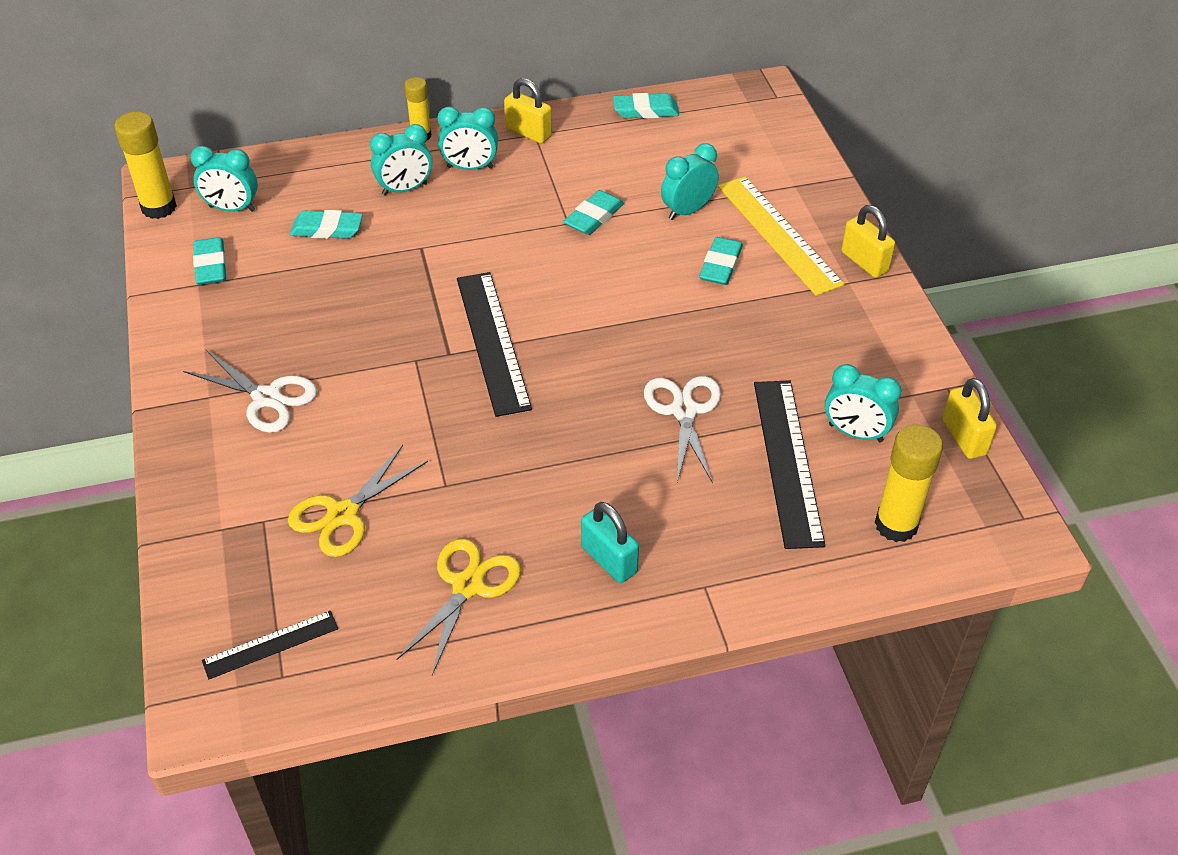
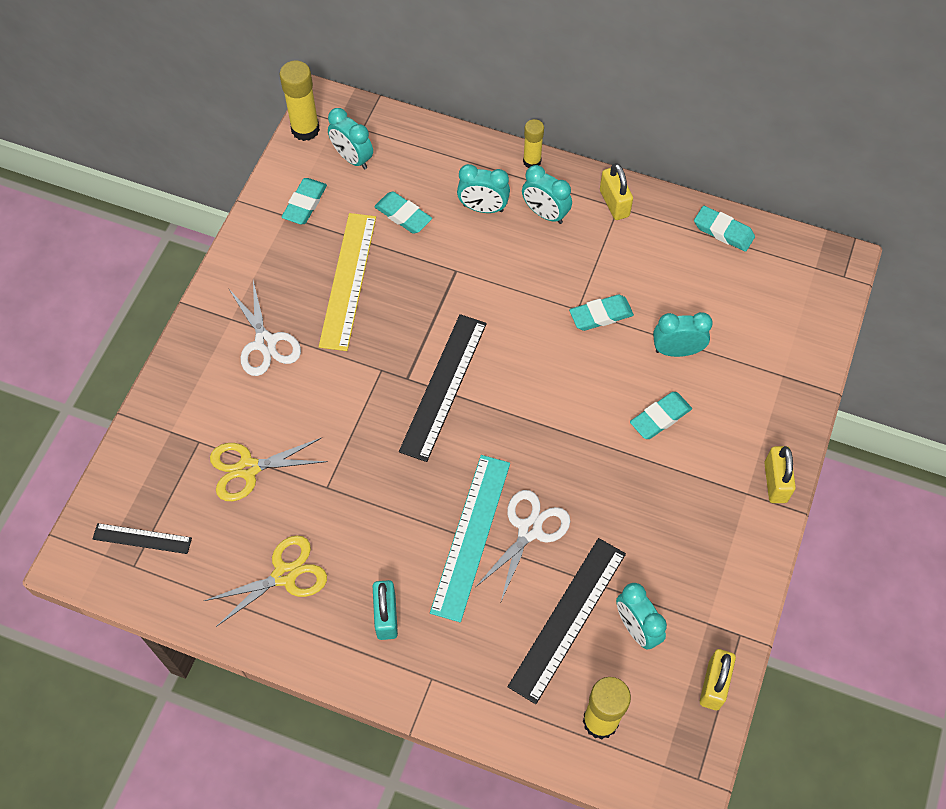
camera: 35 degrees right, 15 degrees up
(632, 446) = (471, 536): none -> turquoise ruler
(778, 234) = (729, 415): yellow ruler -> yellow ruler (348, 280)

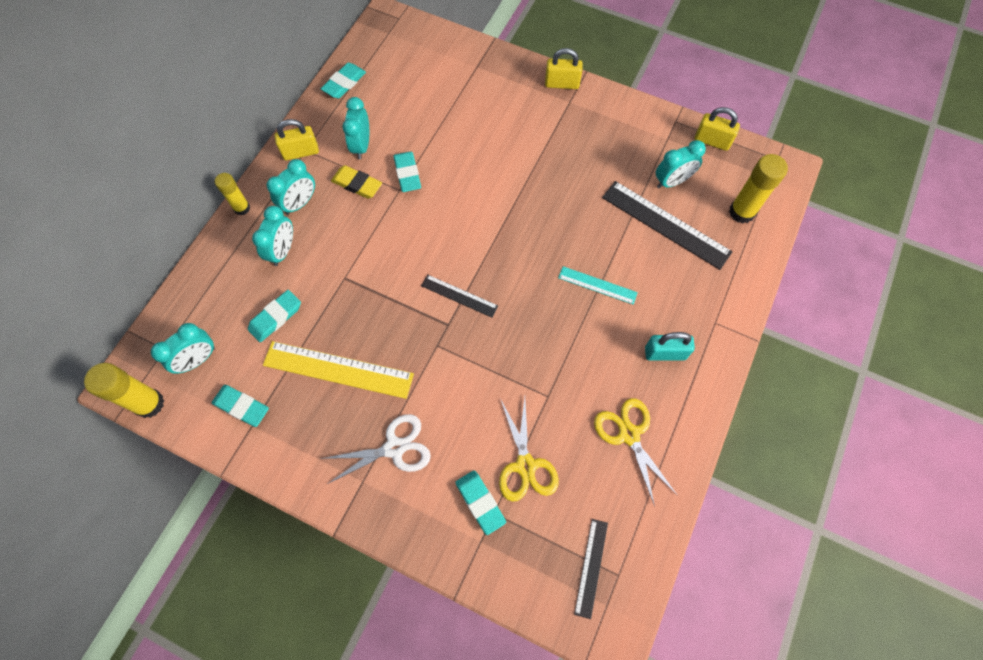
camera: 85 degrees left, 5 degrees up
(443, 386) = (459, 296): black ruler -> black ruler, size x0.56
(471, 536) = (597, 285): turquoise ruler -> turquoise ruler, size x0.56
(529, 530) = (593, 243): white scissors -> none
(578, 265) = (357, 184): none -> yellow eraser
(660, 417) = (504, 146): turquoise eraser -> turquoise eraser (480, 502)
(677, 350) = (447, 127): turquoise clock -> turquoise clock (361, 146)

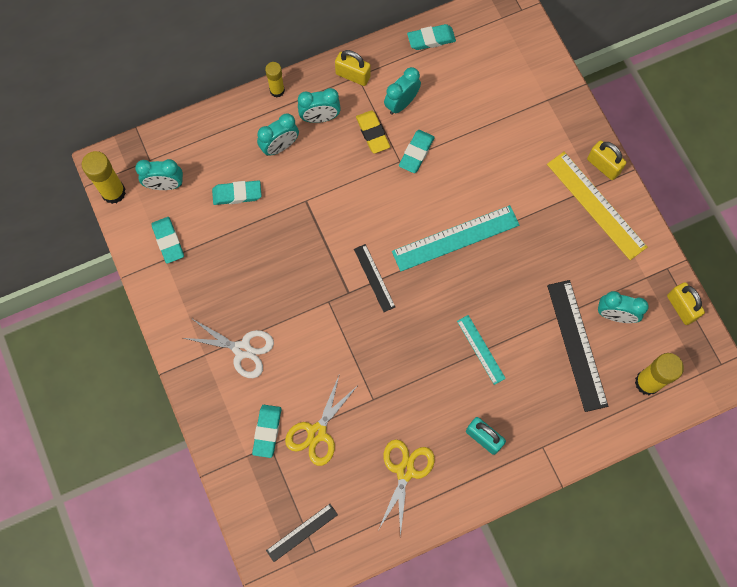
camera: 40 degrees right, 5 degrees up
(338, 369) = (249, 265): yellow ruler -> yellow ruler (596, 205)
(498, 215) = (455, 238): none -> turquoise ruler

